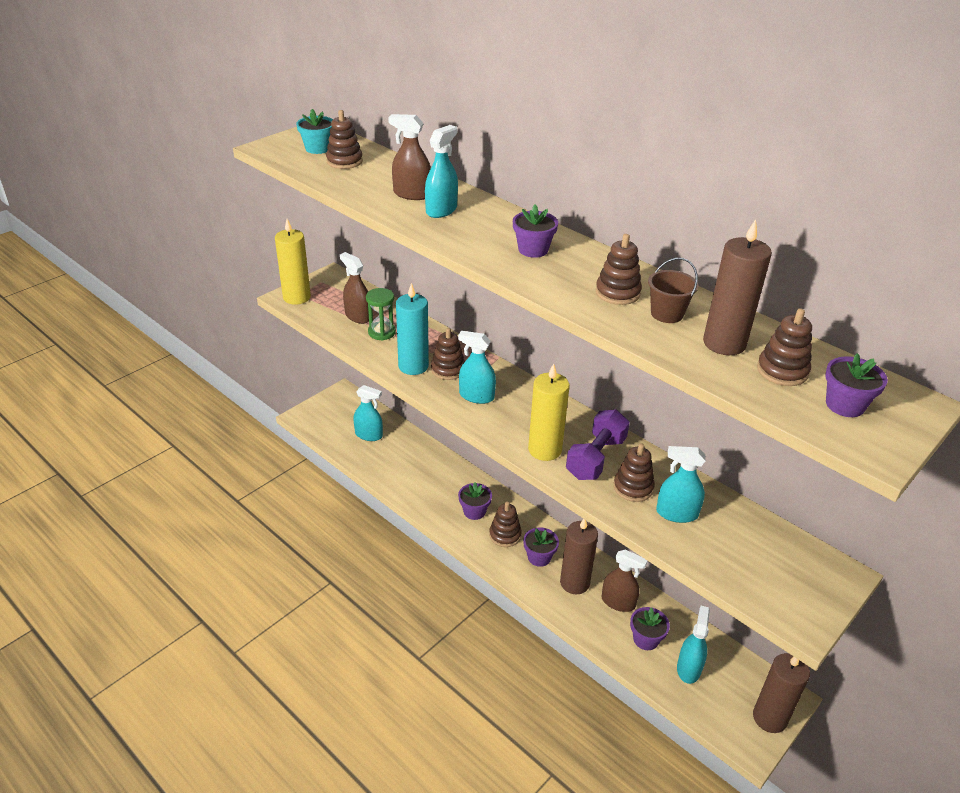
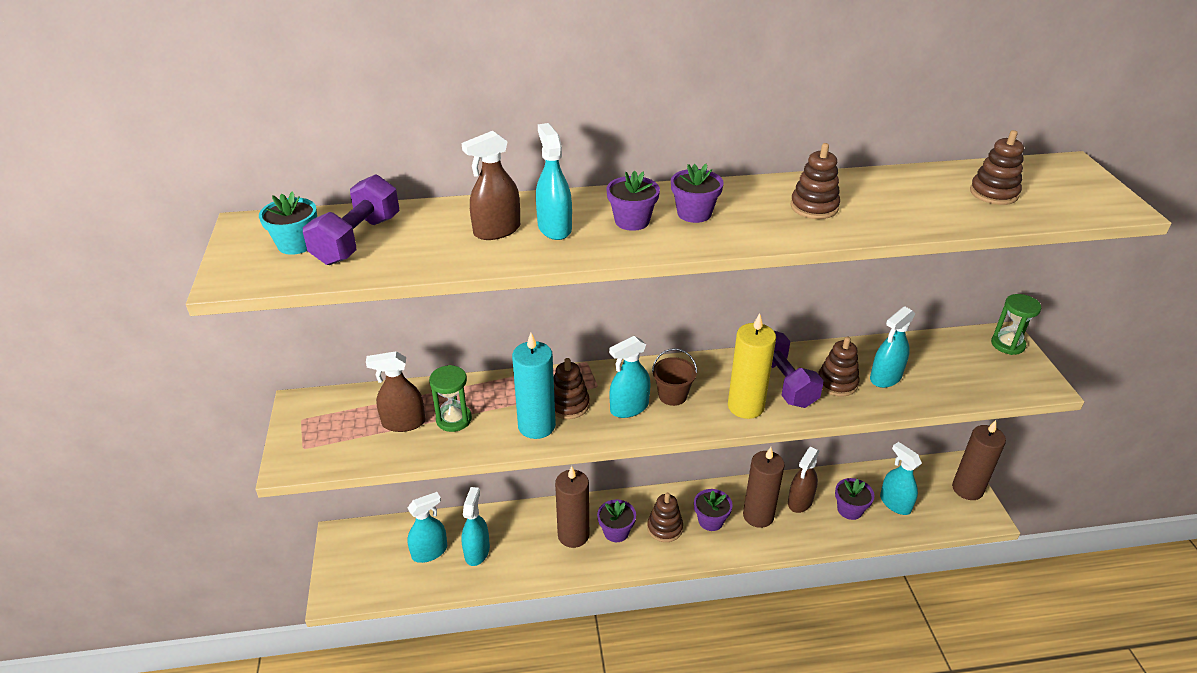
camera: 50 degrees left, 0 degrees up
(297, 297) = (304, 453): yellow candle -> none
(344, 161) = (357, 240): brown stacking toy -> purple dumbbell
(390, 455) = (477, 551): none -> turquoise spray bottle
(618, 602) = (800, 501): brown spray bottle -> brown spray bottle turned 150 degrees clockwise
(667, 314) = (869, 201): brown bucket -> brown bucket (672, 395)
(724, 343) = (936, 197): brown candle -> brown candle (573, 535)
(833, 579) = (1007, 344): none -> green hourglass
(845, 405) = (1056, 191): purple flower pot -> purple flower pot (632, 221)

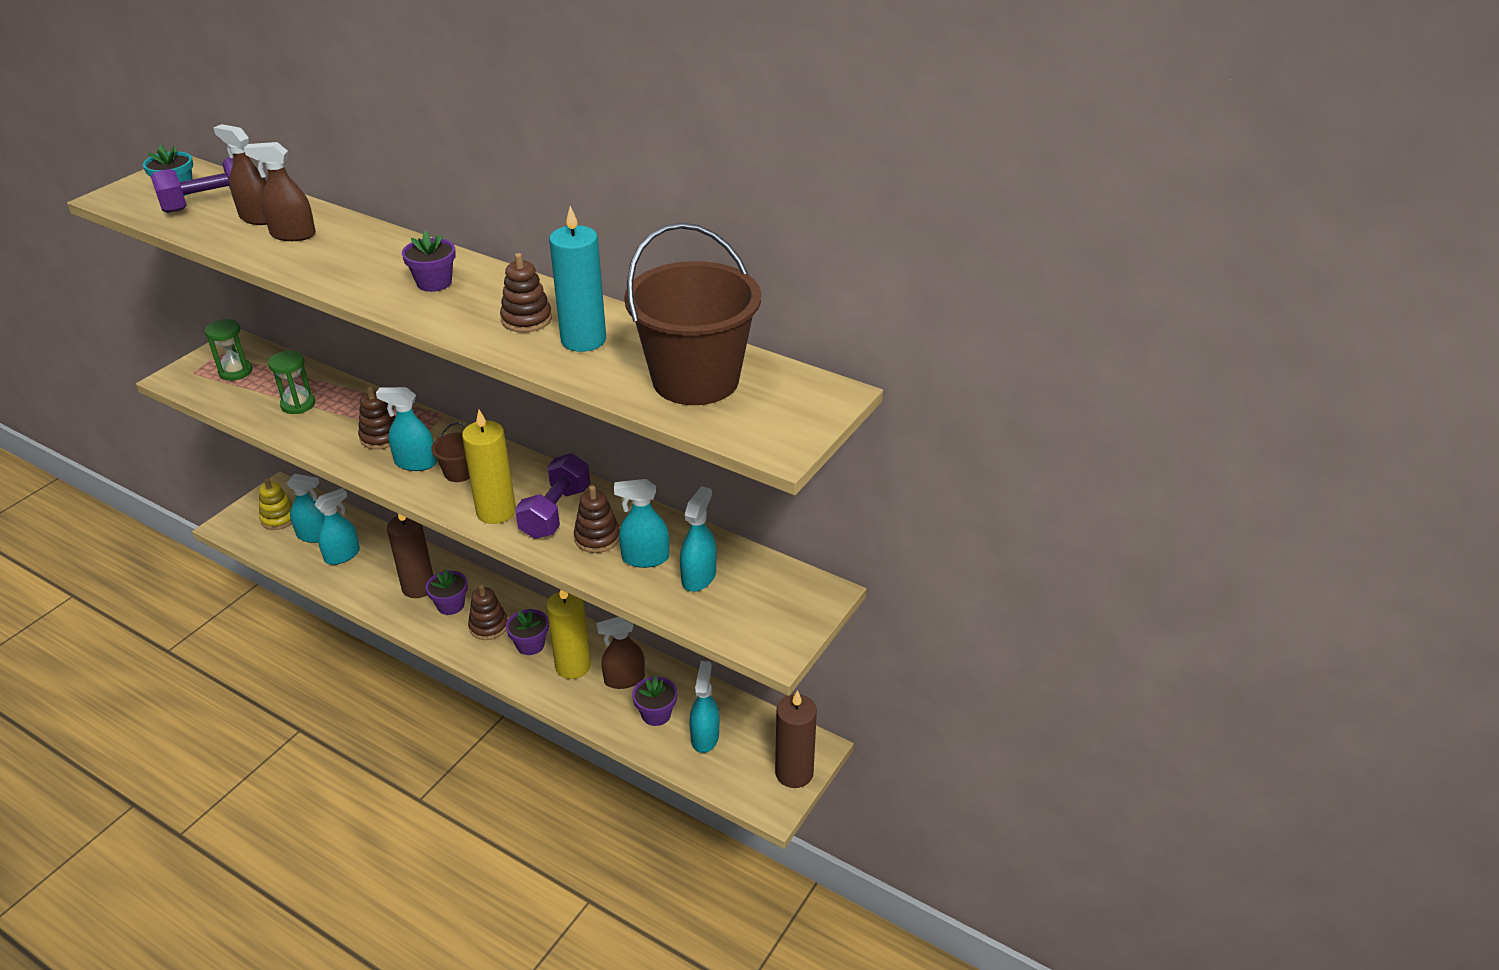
camera: 40 degrees right, 0 degrees up
(377, 558) = (279, 518): none -> yellow stacking toy
(403, 423) = (267, 389): brown spray bottle -> brown spray bottle (257, 217)
(536, 426) = (338, 439): turquoise candle -> turquoise candle (583, 340)
(554, 228) = (328, 249): turquoise spray bottle -> turquoise spray bottle (699, 577)
(632, 221) = (383, 268): purple flower pot -> none
(758, 515) = (573, 666): brown candle -> yellow candle
(993, 193) = (695, 380): brown stacking toy -> brown bucket
(1007, 344) = (811, 600): green hourglass -> green hourglass (236, 372)

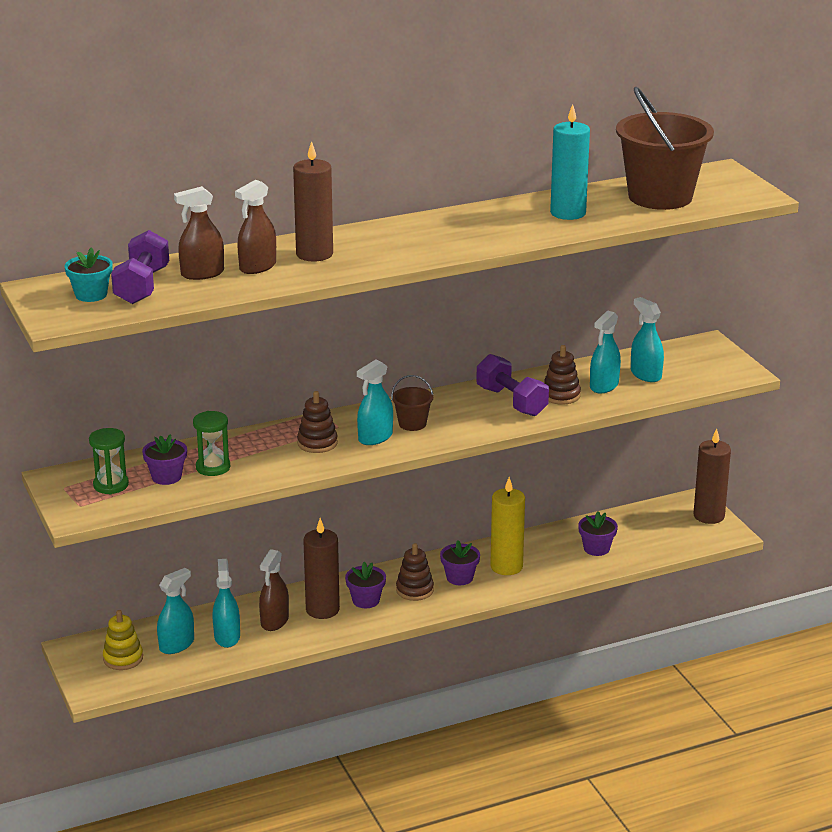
camera: 55 degrees left, 10 degrees down
(345, 249) = (314, 254): none -> brown candle
(434, 283) = (418, 237): purple flower pot -> purple flower pot (166, 477)
(496, 511) = (482, 422): yellow candle -> none
(526, 319) = (516, 222): brown stacking toy -> none
(624, 679) = (545, 550): brown spray bottle -> brown spray bottle (274, 621)
(705, 737) = (640, 537): turquoise spray bottle -> none

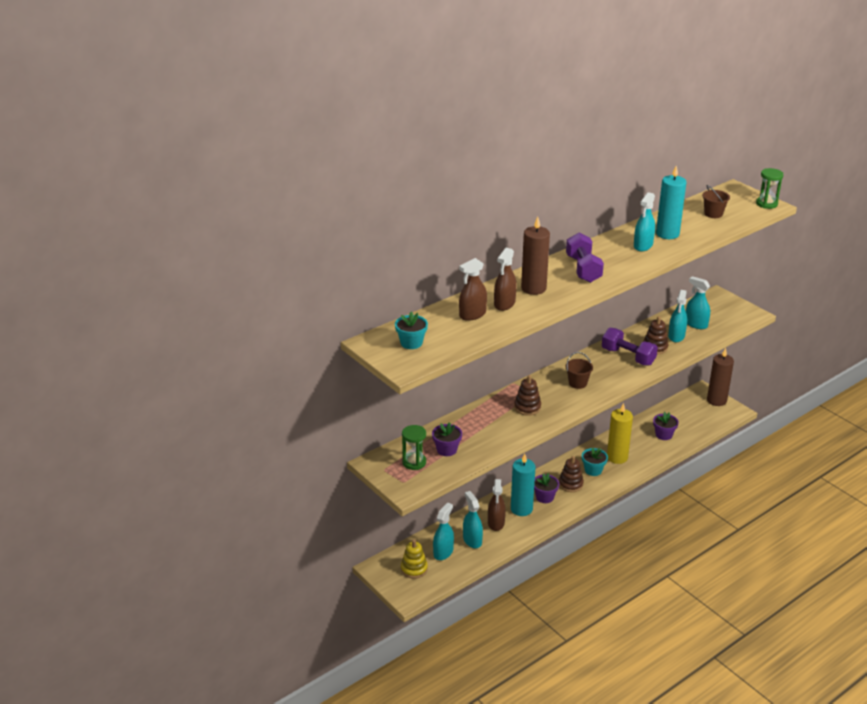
camera: 15 degrees left, 5 degrees up
(142, 286) = (440, 331): purple dumbbell -> purple dumbbell (583, 269)
(213, 467) = (472, 437): green hourglass -> green hourglass (766, 204)
(322, 609) = (521, 509): brown candle -> turquoise candle
(375, 437) = (561, 397): turquoise spray bottle -> turquoise spray bottle (643, 245)
(459, 578) = (593, 470): purple flower pot -> turquoise flower pot
(660, 197) = (713, 214): brown bucket -> brown bucket, size x0.43

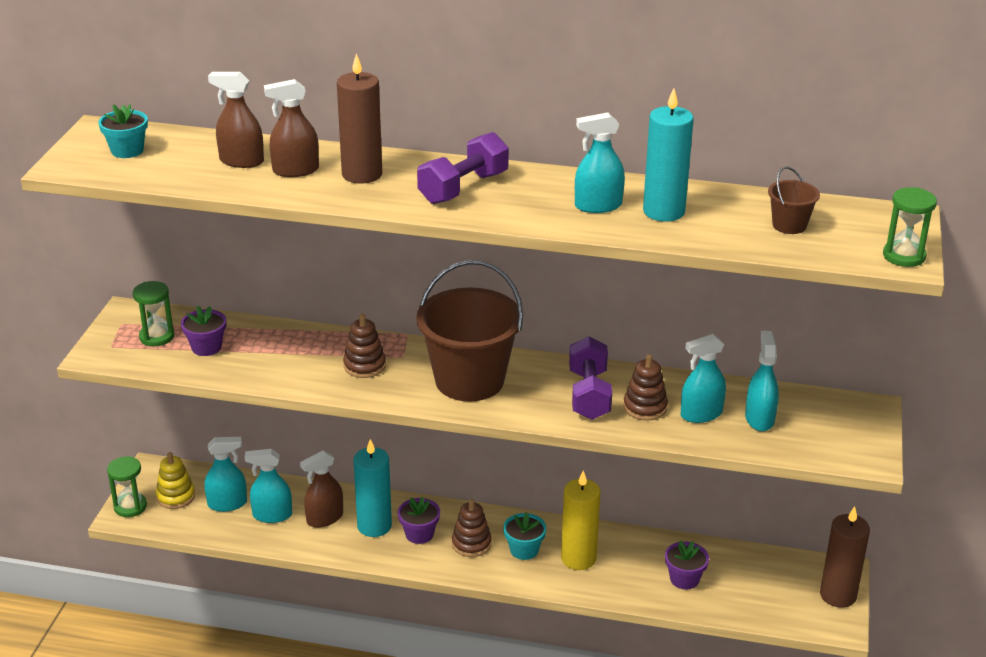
camera: 50 degrees right, 0 degrees up
(403, 591) = (130, 507): none -> green hourglass
(472, 540) = (272, 515): turquoise spray bottle -> turquoise spray bottle turned 120 degrees counterclockwise
(577, 383) = (469, 380): brown bucket -> brown bucket, size x2.30

